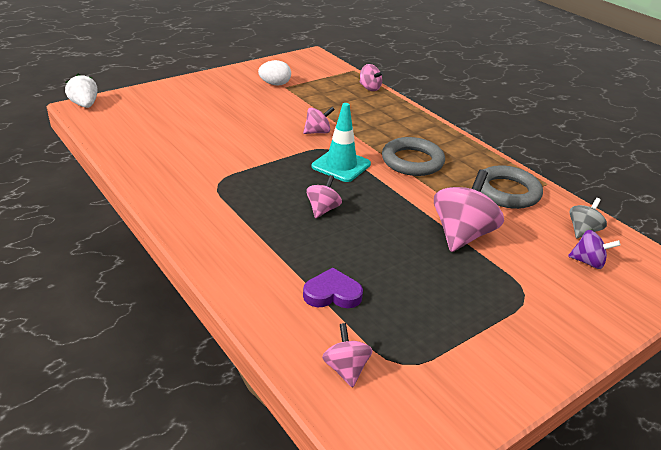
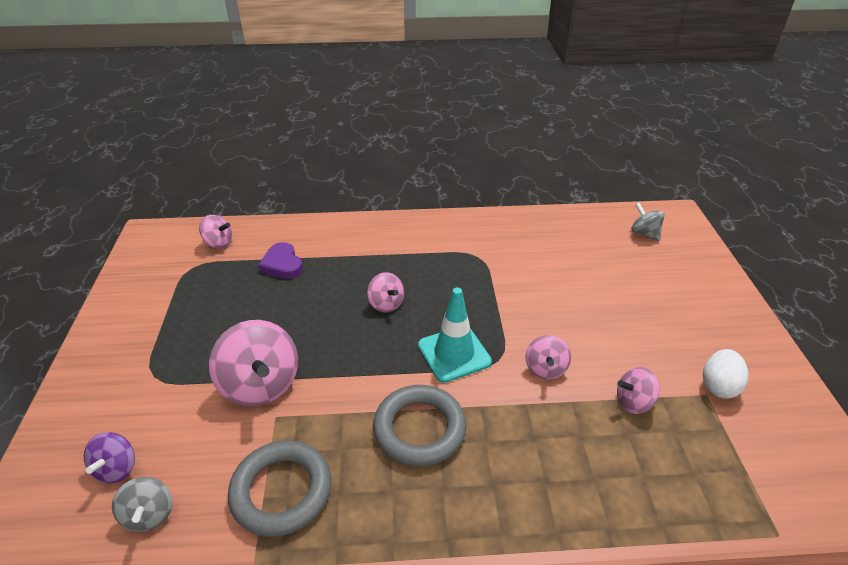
camera: 125 degrees right, 5 degrees up
(85, 105) = (682, 217): white strawberry -> none
(123, 117) = (644, 233): none -> grey spinning top
(332, 294) = (282, 264): purple heart -> purple heart turned 120 degrees clockwise
(369, 88) = (681, 513): pink spinning top -> pink spinning top (633, 402)
(588, 262) = (117, 468): purple spinning top -> purple spinning top turned 45 degrees counterclockwise

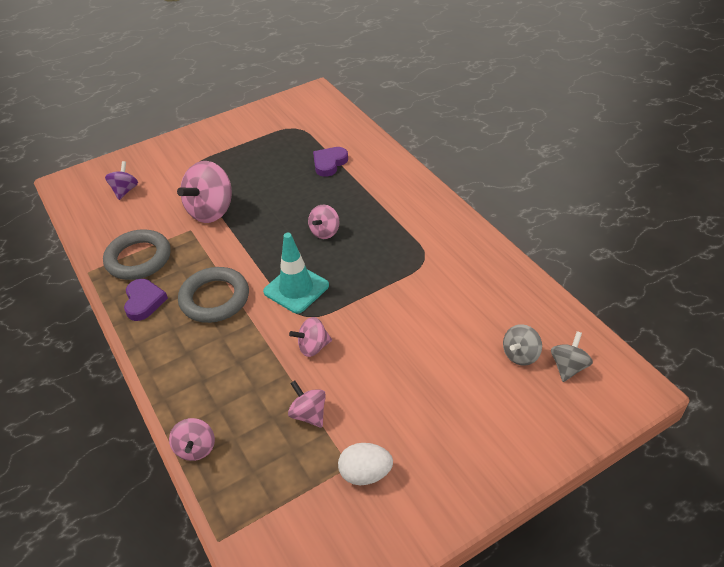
camera: 65 degrees right, 5 degrees up
(117, 468) = (125, 190): purple spinning top -> purple spinning top turned 120 degrees clockwise
(149, 515) = (103, 218): grey spinning top -> grey spinning top (520, 355)
(218, 243) = (329, 125): pink spinning top -> pink spinning top (196, 448)
(372, 507) = (144, 301): none -> purple heart

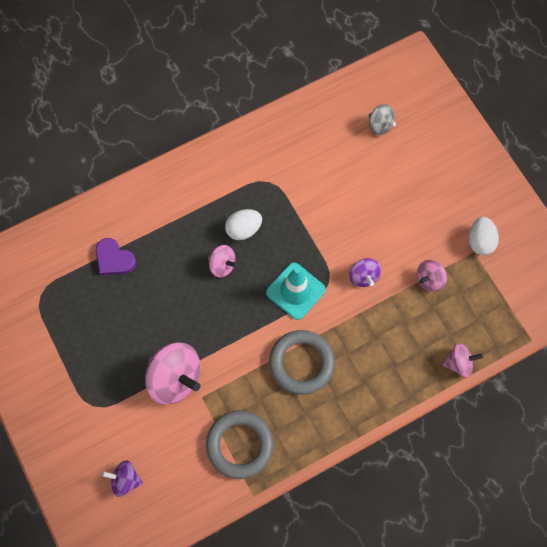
camera: 90 degrees left, 25 degrees up
(144, 301) = (300, 429): purple heart -> none
(313, 347) = (363, 276): pink spinning top -> purple spinning top
(365, 244) = (243, 229): none -> white egg
(568, 367) = (392, 96): grey spinning top -> none

